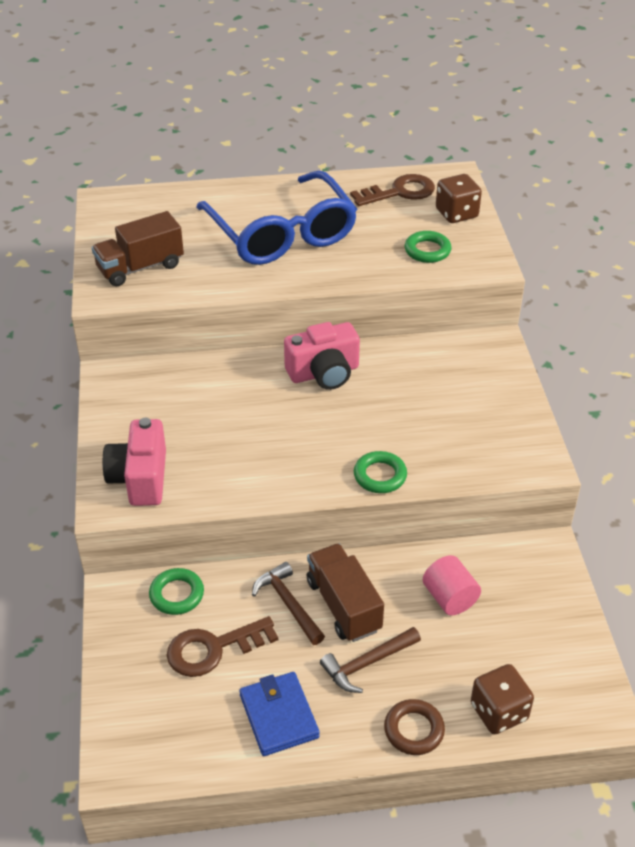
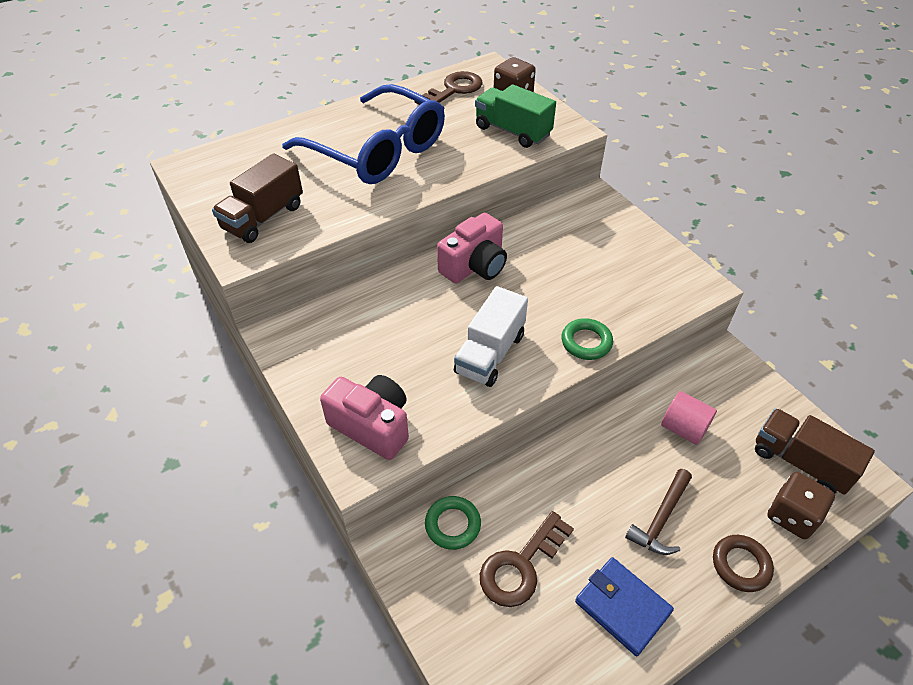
camera: 25 degrees left, 5 degrees up
(140, 478) = (372, 426): pink camera -> pink camera turned 150 degrees clockwise
(282, 455) = (490, 353): none -> white truck
(288, 604) = (558, 491): brown hammer -> none
(343, 605) = (605, 472): brown truck -> brown truck (800, 462)
(427, 250) = (512, 131): green ring -> green truck

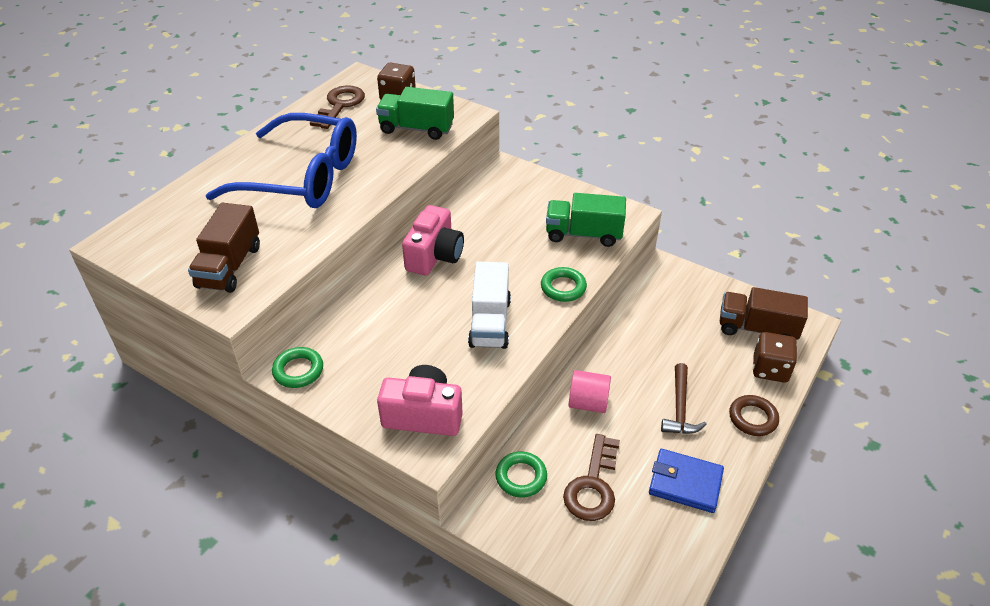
camera: 25 degrees left, 5 degrees down
(287, 337) = (298, 370): none -> green ring
(640, 291) = (583, 234): none -> green truck
(683, 428) = (662, 334): pink cylinder -> pink cylinder (588, 403)

